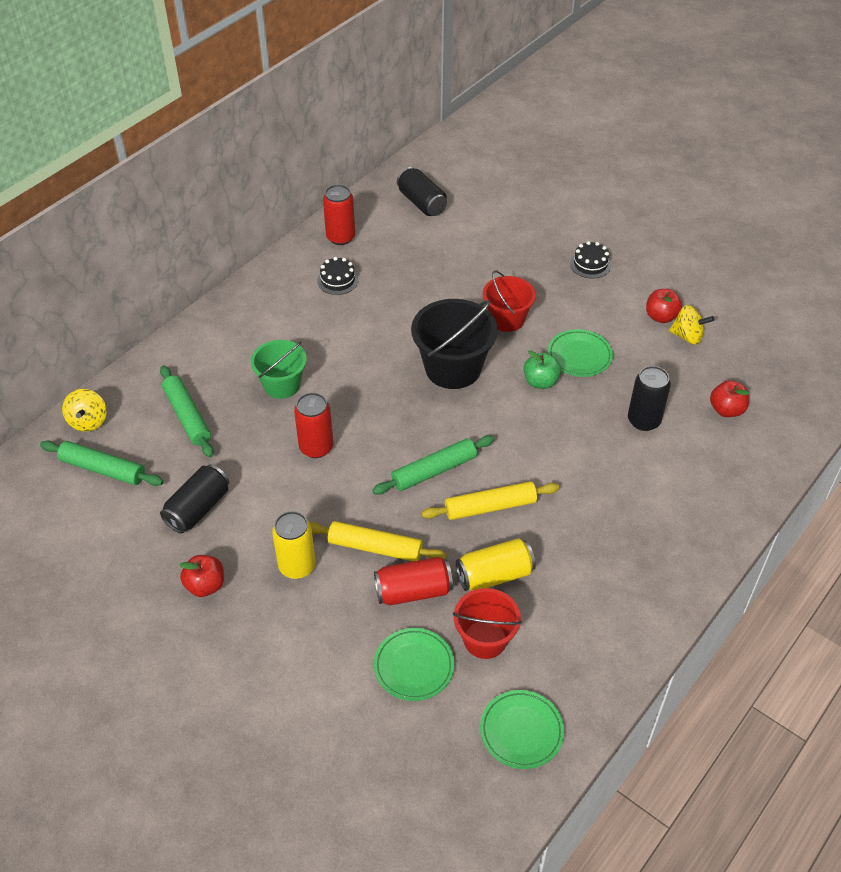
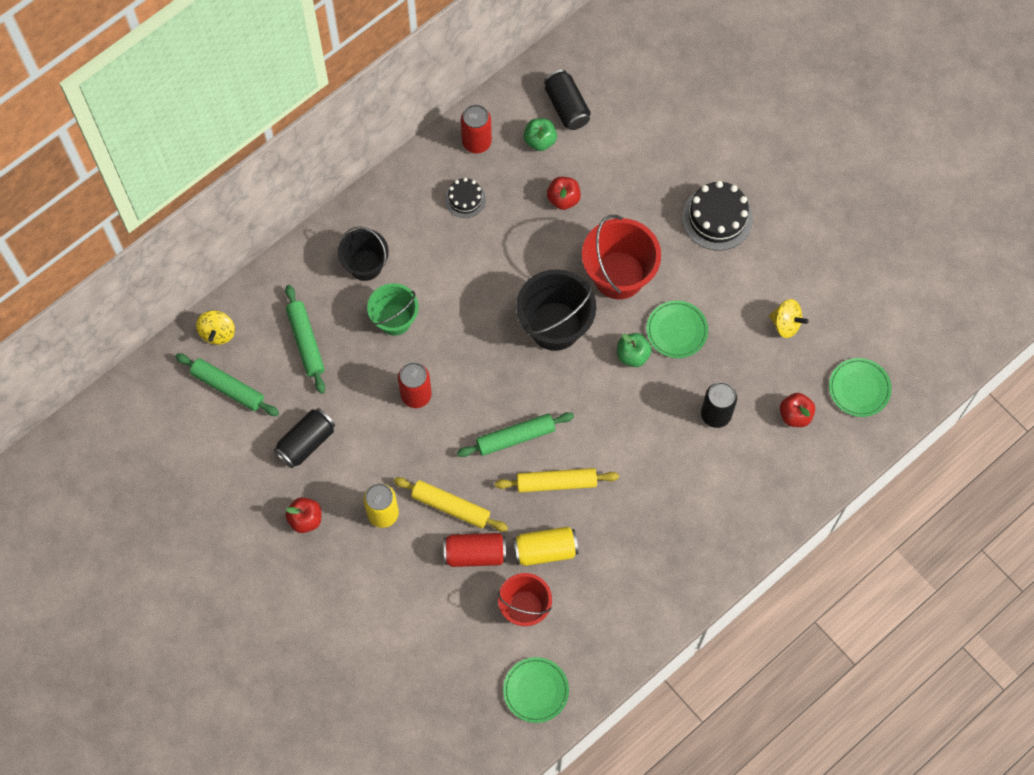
camera: 10 degrees right, 20 degrees up
(243, 344) = (365, 265): none -> black bucket
(402, 229) = (540, 141): none -> green apple
(414, 666) = (463, 621): green plate -> green plate (859, 388)
(507, 319) = (618, 275): red bucket -> red bucket, size x1.55
(590, 264) = (717, 218): black cake -> black cake, size x1.71
(661, 317) = (767, 296): red apple -> red apple (563, 199)

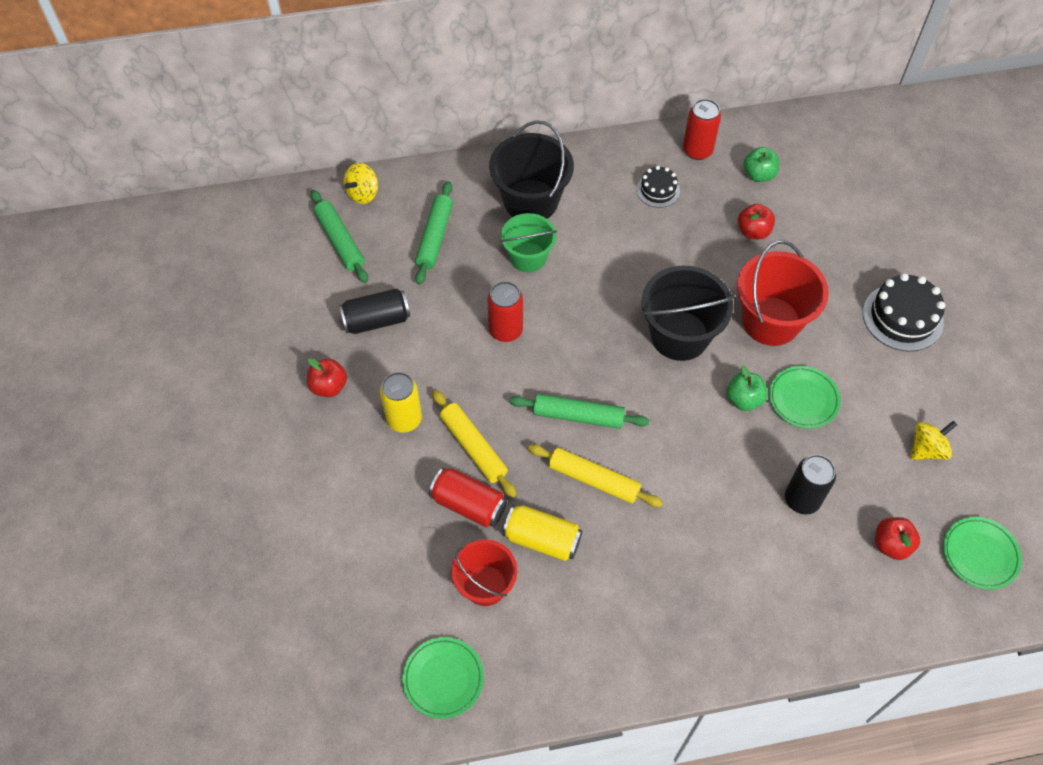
camera: 30 degrees right, 10 degrees down
(365, 265) = (531, 201): black bucket -> black bucket, size x1.55
(567, 107) = (801, 159): black can -> none
(786, 324) = (926, 449): yellow spinning top -> yellow spinning top turned 90 degrees counterclockwise

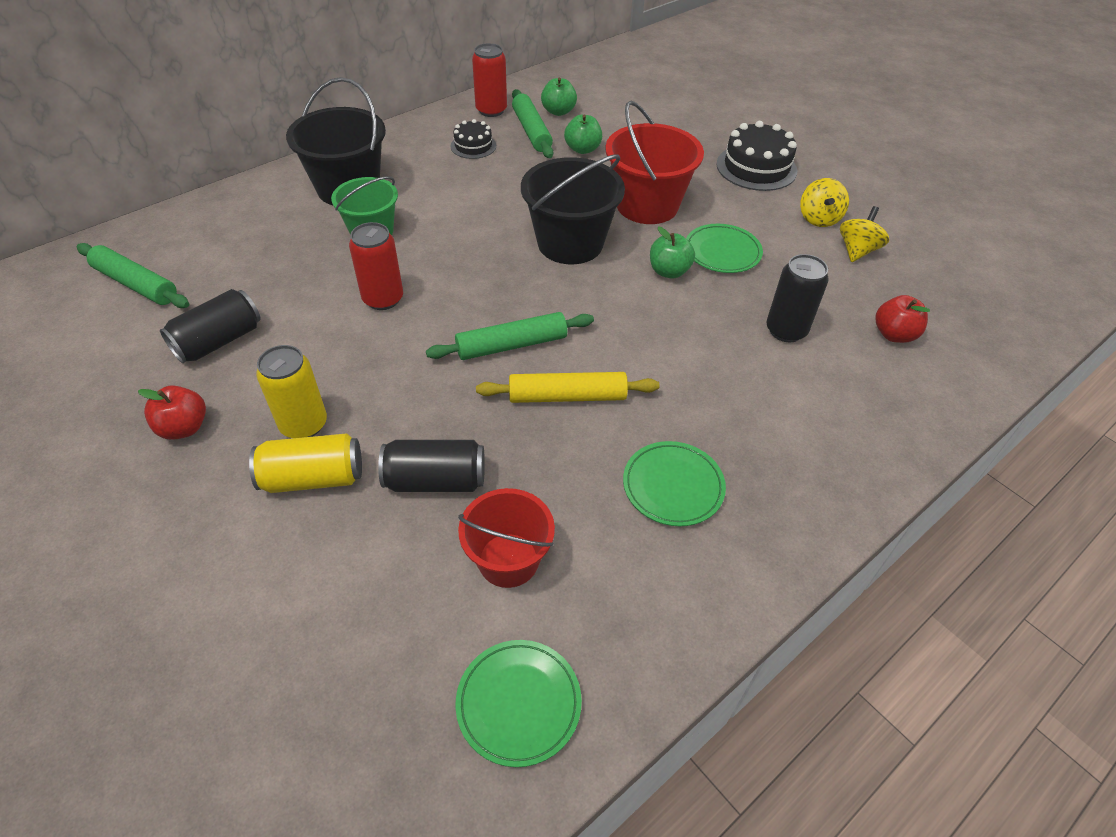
camera: 30 degrees left, 10 degrees down
(363, 194) = (147, 236): yellow spinning top -> yellow spinning top (818, 218)
(434, 237) = (254, 247): green rolling pin -> green rolling pin (531, 131)
(469, 504) = (435, 480): red can -> black can
(473, 447) = (408, 419): yellow rolling pin -> none
(542, 539) = (547, 479): yellow can -> yellow can (313, 478)
(753, 231) = (582, 149): red apple -> green apple
(980, 554) = (971, 311): green plate -> green plate (673, 486)

